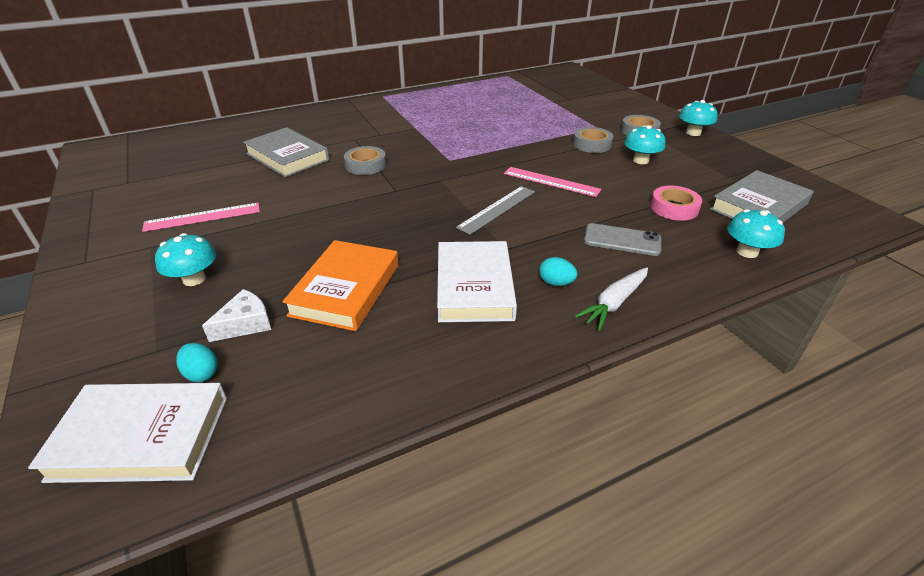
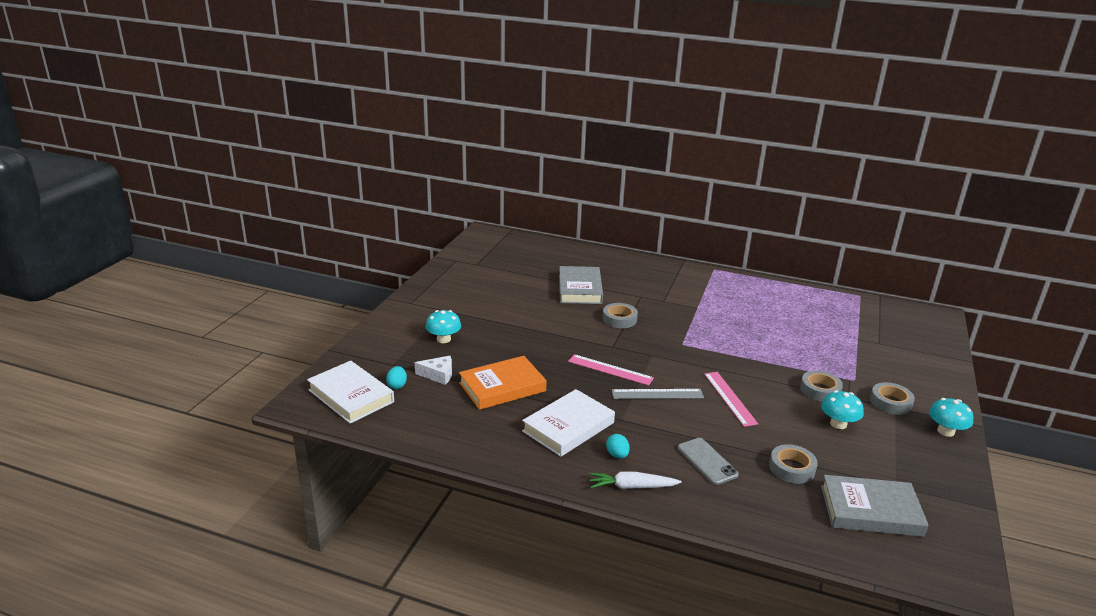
camera: 45 degrees right, 10 degrees down
(203, 217) = (487, 306): pink ruler -> pink ruler (610, 370)
(674, 208) = (792, 468): pink tape -> grey tape
(747, 252) = (787, 525): turquoise mushroom -> none

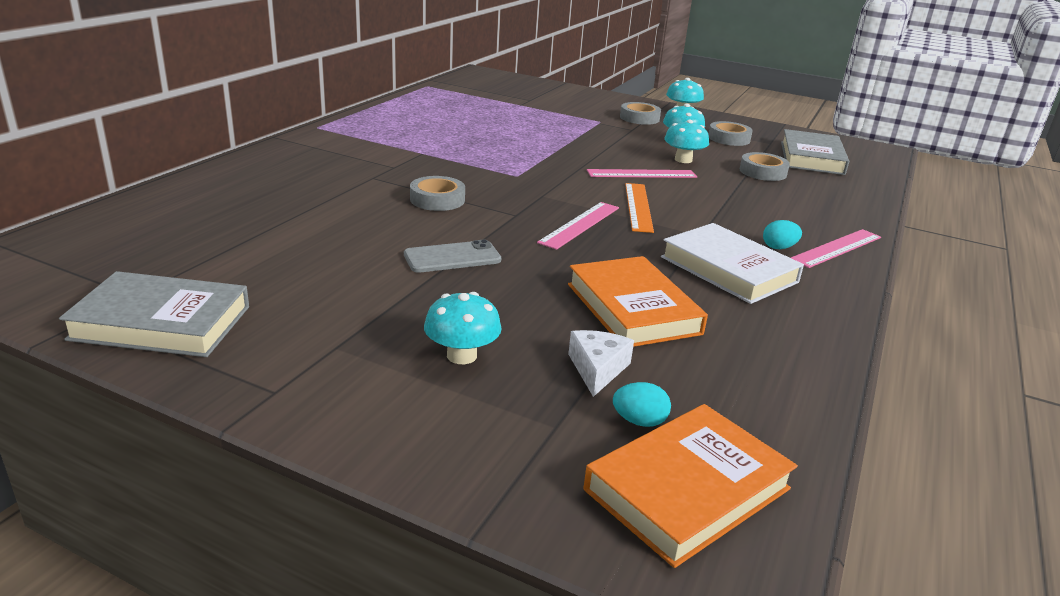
camera: 85 degrees left, 0 degrees up
(351, 396) = (687, 489): white book -> orange book
(580, 289) = (322, 212): grey book -> grey book (161, 323)
(632, 487) = (836, 248): white carrot -> pink ruler
(657, 394) = (638, 207): grey ruler -> orange ruler
(707, 461) = (769, 204): grey phone -> grey phone (452, 257)
(785, 422) = (683, 160): none -> turquoise mushroom
(820, 390) = (620, 136): grey tape -> grey tape (729, 138)

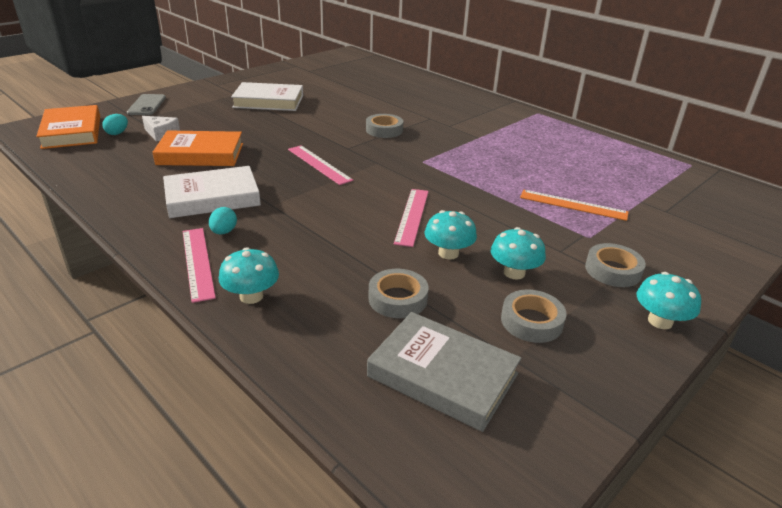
camera: 110 degrees right, 5 degrees up
(161, 323) = (282, 73): grey book -> none
(364, 301) = (268, 101): none -> white book
(452, 257) = (299, 123): grey phone -> grey phone (147, 105)
(461, 355) = (204, 112): turquoise mushroom -> turquoise mushroom (251, 296)
(638, 207) = (338, 194): orange ruler -> orange ruler (573, 205)

